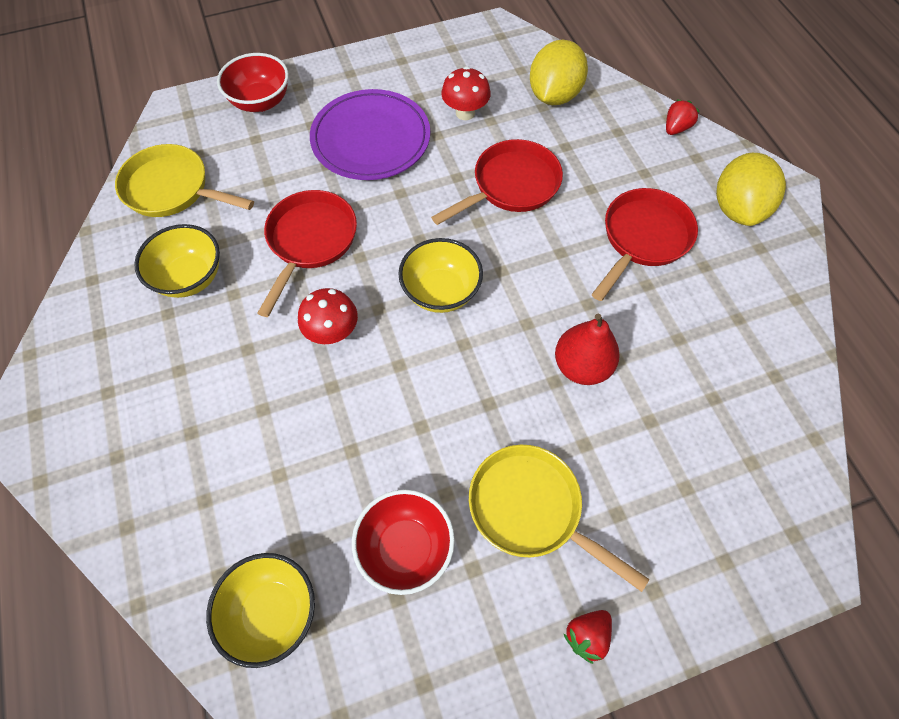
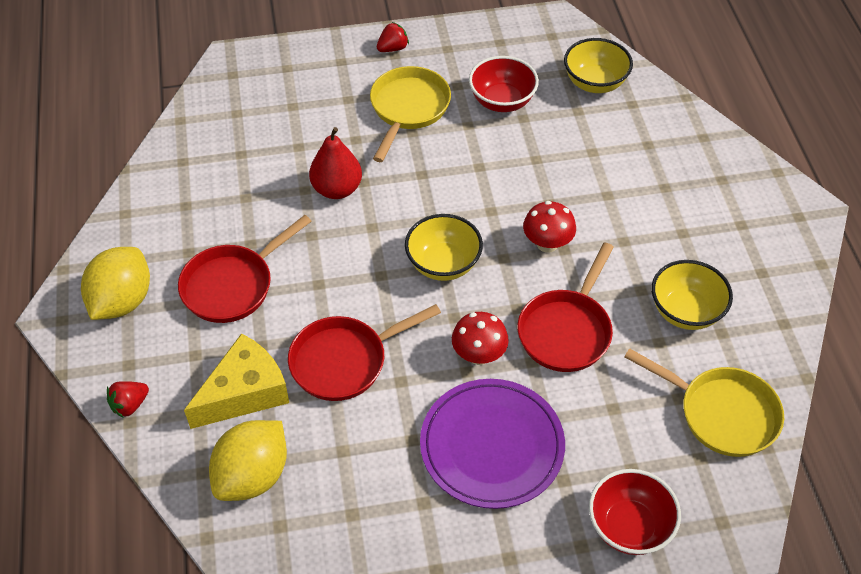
camera: 170 degrees left, 10 degrees down
(465, 113) = (371, 466): red mushroom -> red mushroom (479, 355)
(531, 509) = (408, 109): yellow pan -> yellow pan turned 120 degrees counterclockwise
(587, 150) = (245, 392): none -> yellow cheese

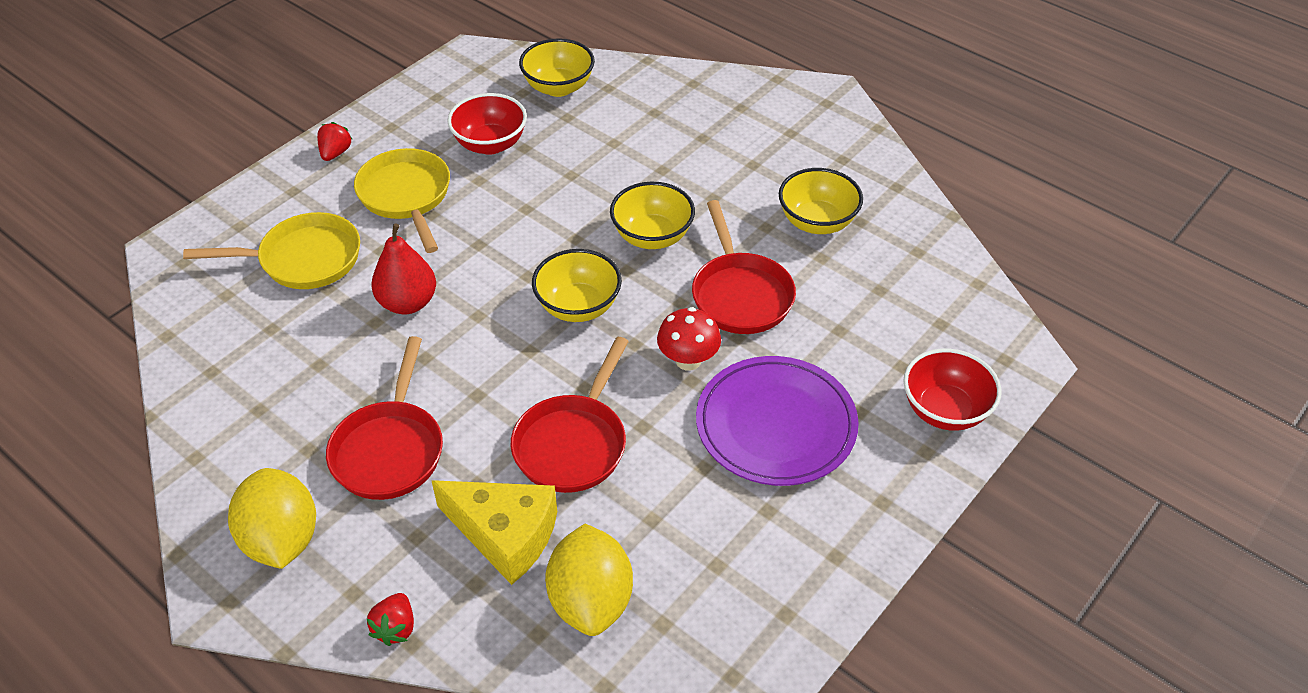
camera: 40 degrees left, 5 degrees down
(245, 392) = (505, 535): yellow cheese -> yellow cheese turned 105 degrees clockwise
(547, 244) = (652, 236): red mushroom -> yellow bowl
(721, 413) = (921, 280): yellow pan -> yellow pan (303, 259)

